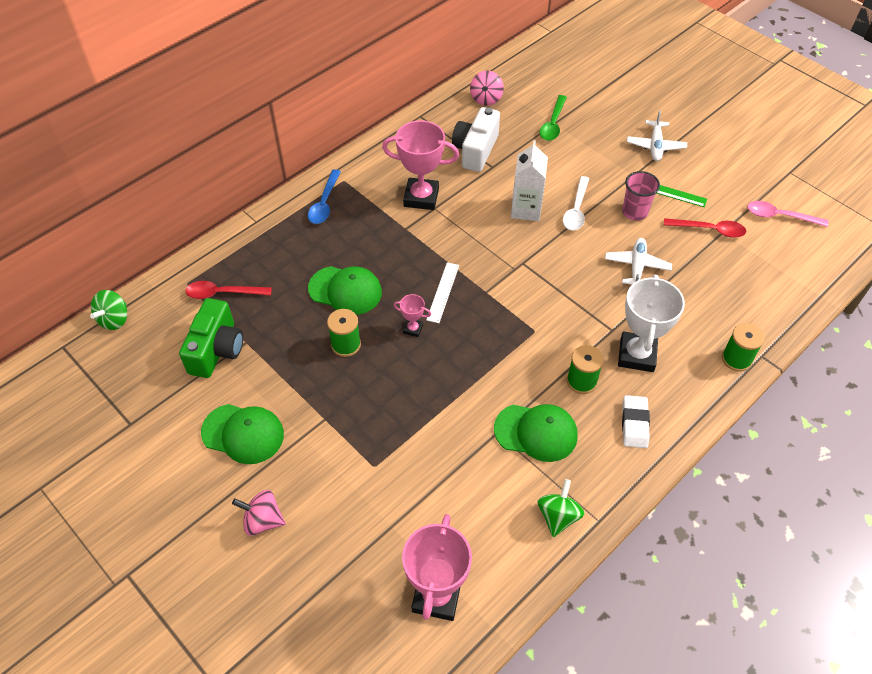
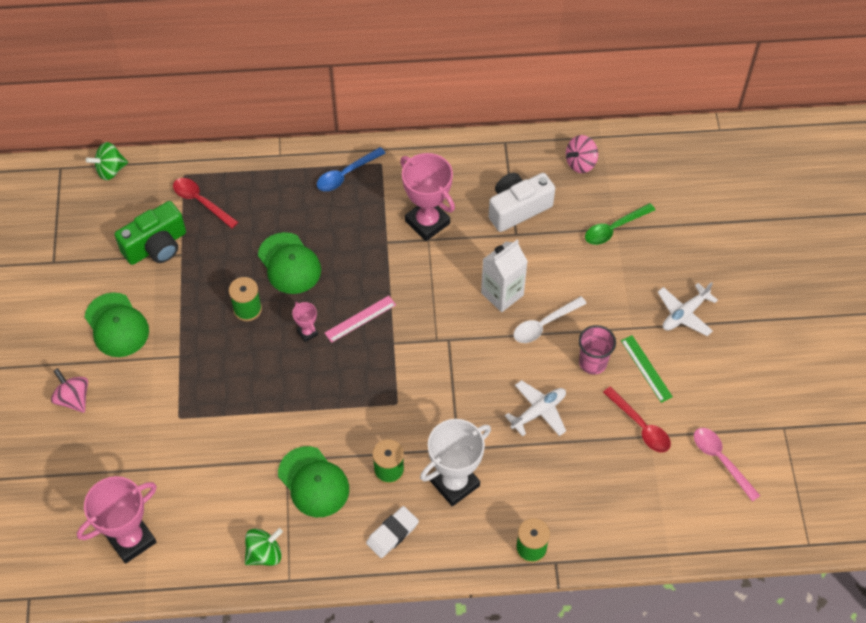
camera: 40 degrees right, 5 degrees up
(443, 292) = (360, 319): white ruler -> pink ruler

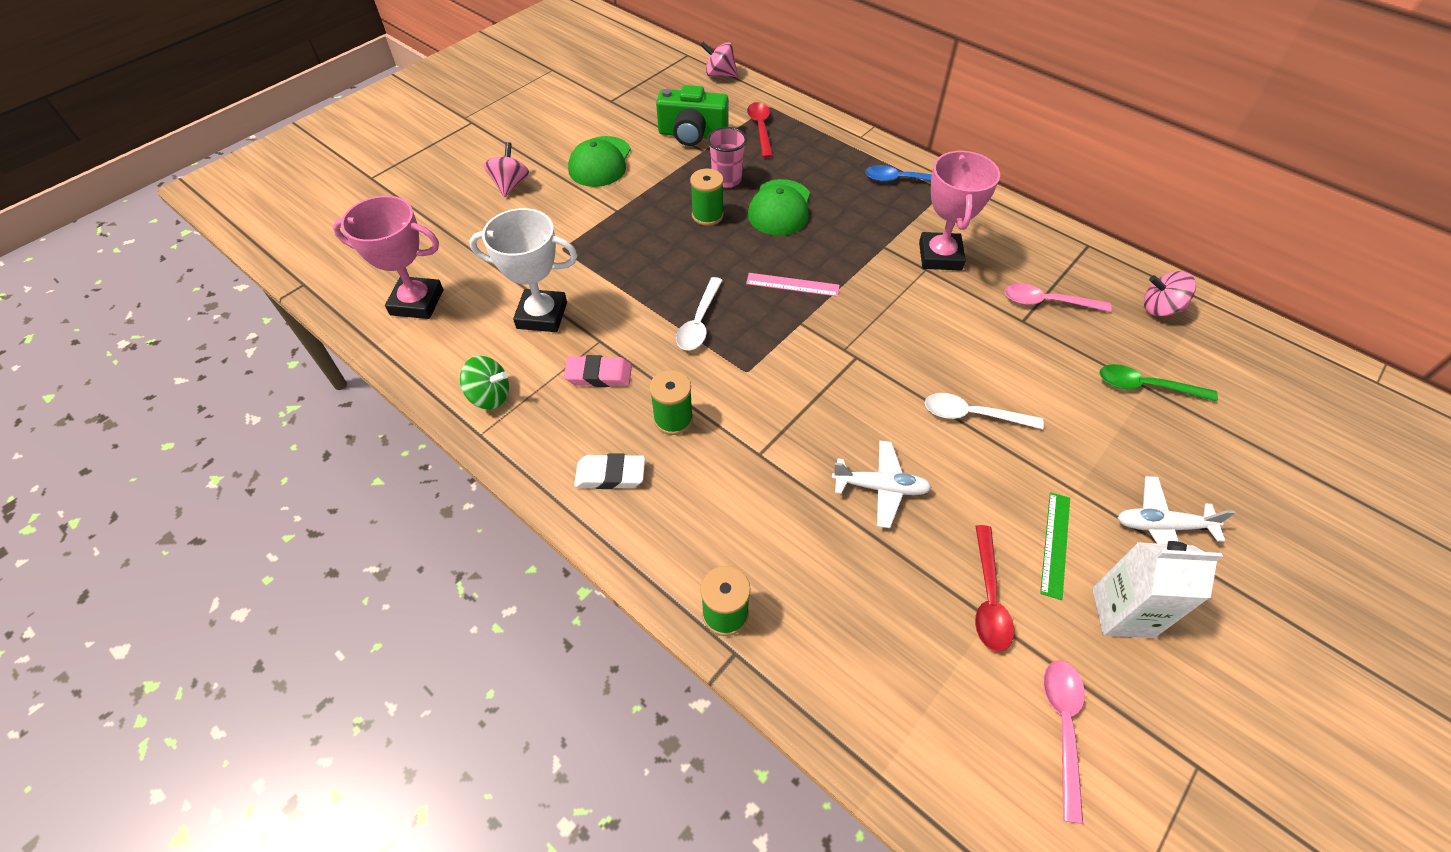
camera: 45 degrees right, 5 degrees down
(110, 170) = (719, 74): green spinning top -> pink spinning top
(307, 333) = (734, 263): pink trophy -> none
(313, 482) = (599, 375): green cap -> pink eraser
(332, 394) = (699, 322): none -> white spoon
(454, 483) = (720, 481): white trophy -> white trophy (542, 315)
(502, 294) = (954, 358): white carton -> white carton (1122, 612)
(518, 208) = (1047, 302): white camera -> pink spoon
(593, 362) = (993, 489): pink cup -> pink cup (727, 179)

